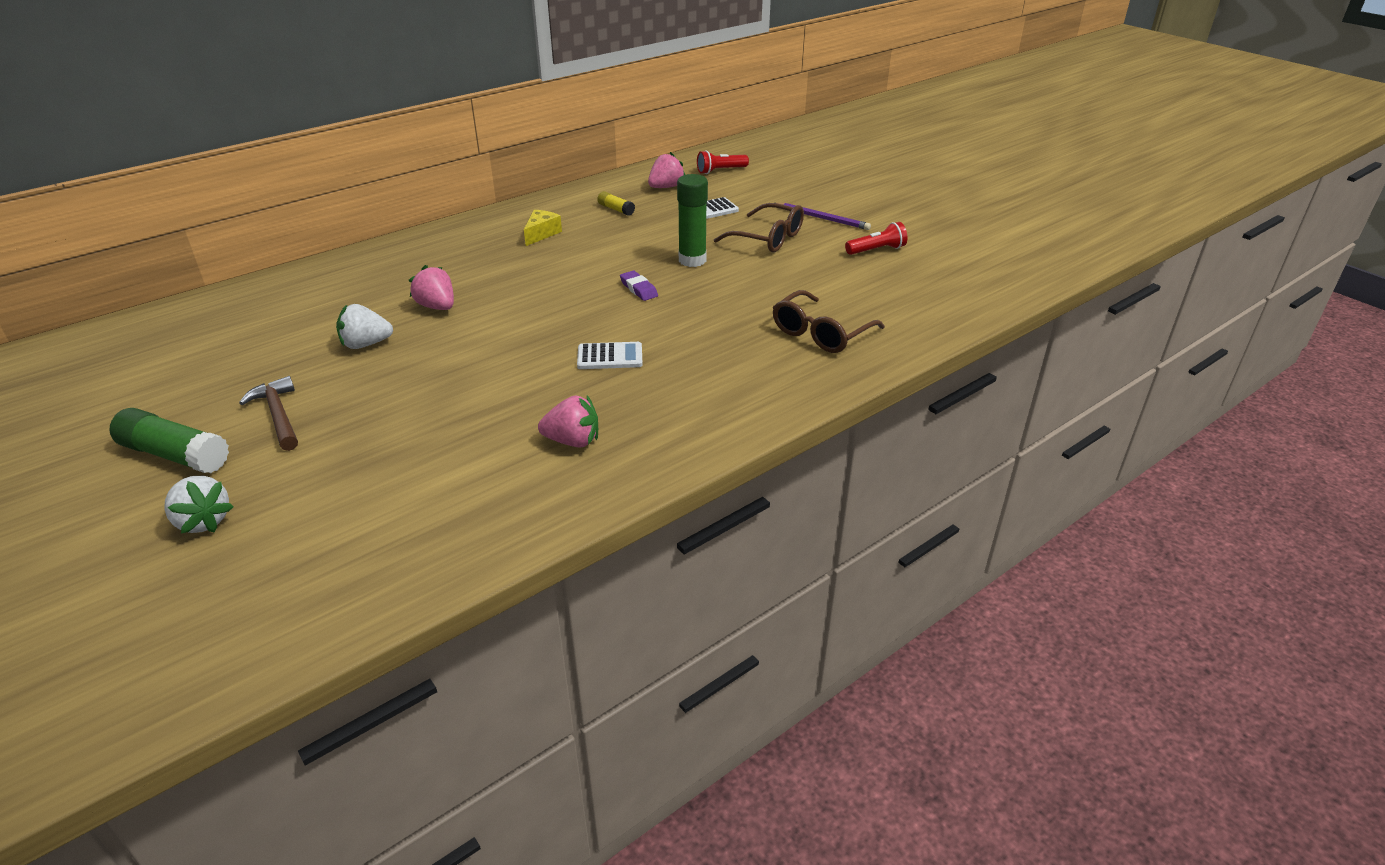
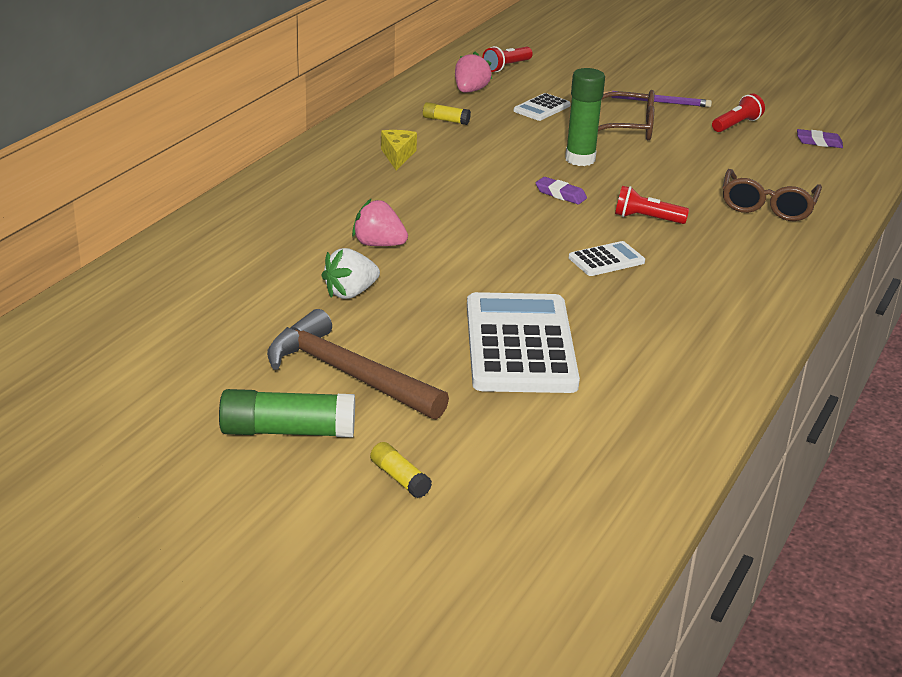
camera: 25 degrees left, 5 degrees down
(203, 521) = (400, 478): white strawberry -> yellow glue stick
(278, 415) = (347, 374): brown hammer -> brown hammer, size x1.61
(443, 420) = (519, 345): none -> white calculator
(573, 441) = (659, 337): pink strawberry -> none
(690, 325) = (646, 218): none -> red flashlight
(943, 279) = (819, 142): none -> purple eraser

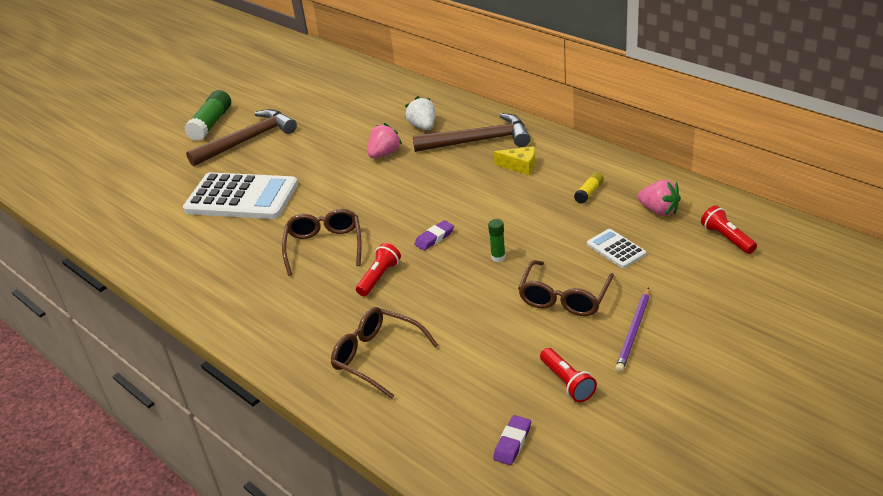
camera: 110 degrees right, 5 degrees up
(338, 183) = (478, 141): none -> brown hammer
(350, 293) = (329, 143): white strawberry -> white strawberry (423, 126)
(400, 478) = (154, 152): yellow glue stick -> none
(580, 159) = (498, 257): green glue stick -> green glue stick, size x0.53
(606, 260) = (324, 246): white calculator -> brown glasses

